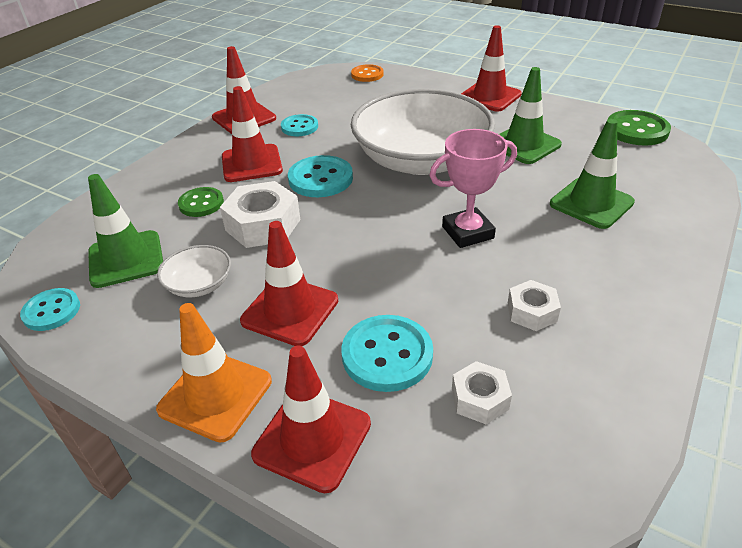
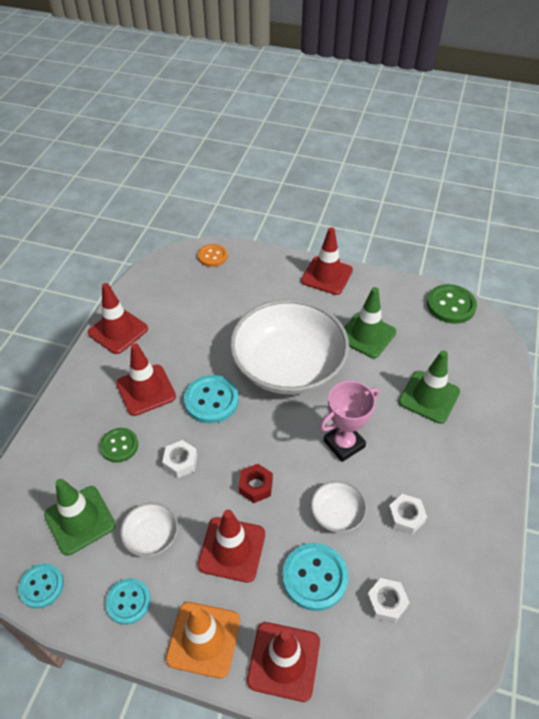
camera: 15 degrees left, 10 degrees up
(263, 225) = (180, 462): white nut -> white nut, size x0.58
(299, 127) = (173, 336): turquoise button -> turquoise button (128, 601)
(343, 256) = (256, 486): none -> red nut
(438, 295) = (337, 513): none -> white bowl

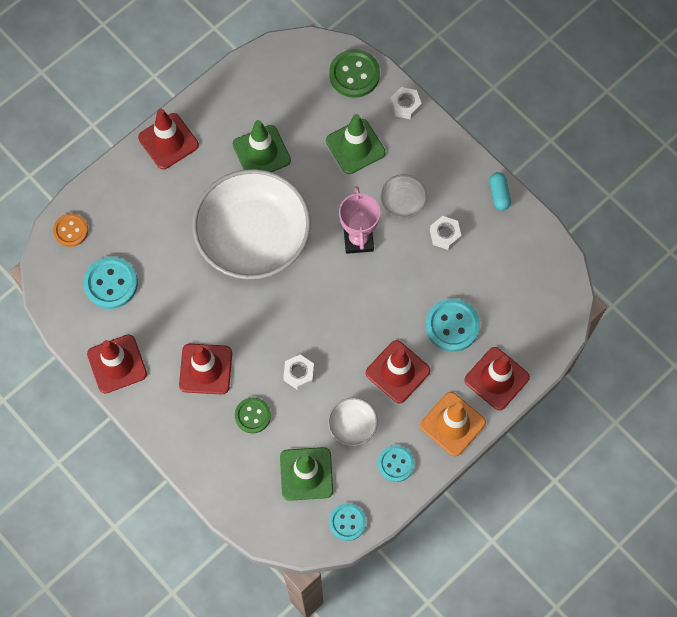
camera: 60 degrees left, 20 degrees up
(211, 400) = (251, 319): turquoise button -> turquoise button (111, 283)
(256, 486) = (355, 327): red nut -> none
(337, 513) = (413, 281): white bowl -> white bowl (403, 201)
(386, 603) = (497, 289): white nut -> white nut (405, 105)
(451, 305) = (274, 61): green button -> green button (354, 74)
(489, 546) = (499, 194): none -> turquoise capsule

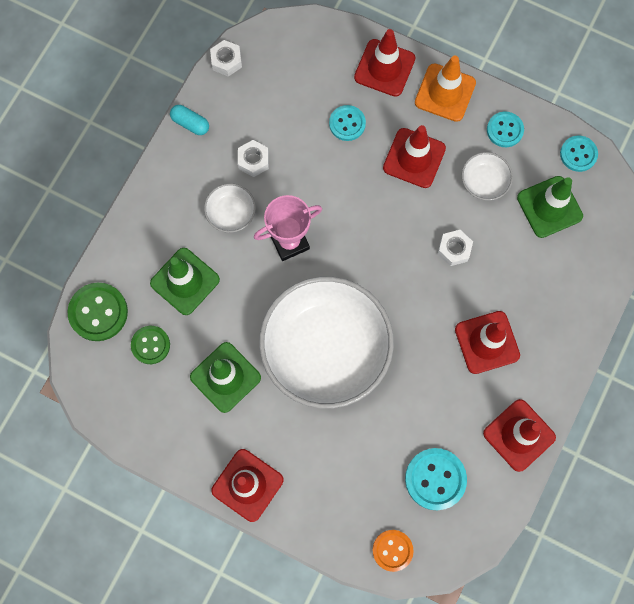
camera: 110 degrees left, 5 degrees up
(252, 415) = (514, 278): green button -> green button (150, 345)
(405, 105) = (119, 246): white nut -> white nut (226, 61)
(452, 326) = (347, 123): turquoise button -> turquoise button, size x0.66
(499, 194) = (190, 123): turquoise capsule -> turquoise capsule turned 60 degrees clockwise

